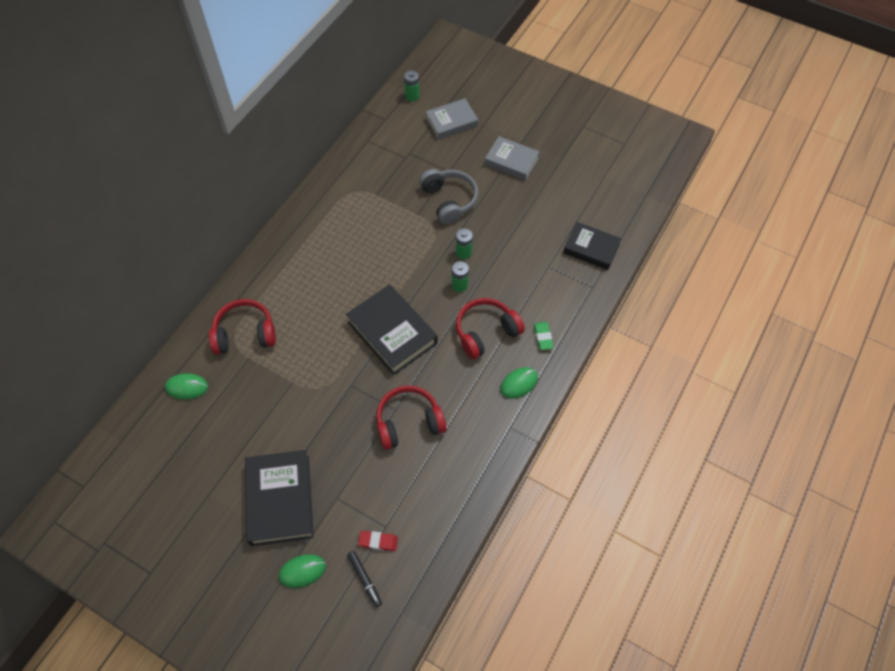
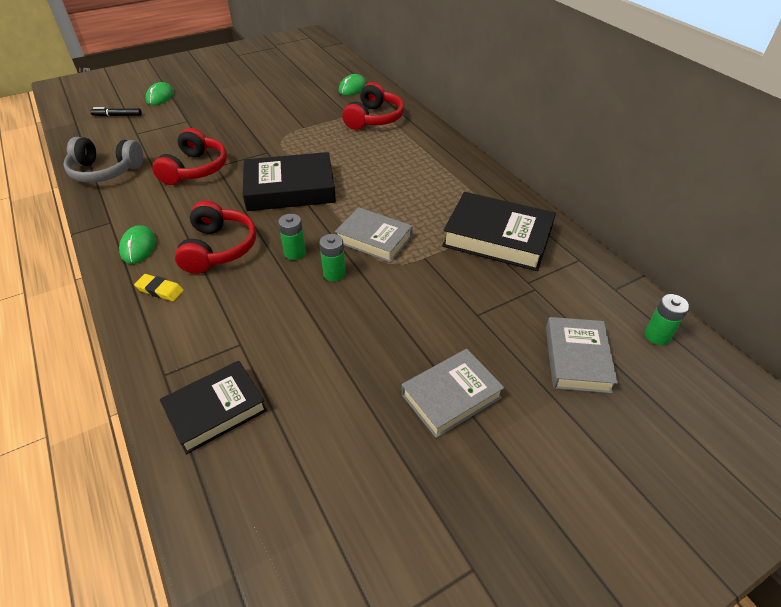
camera: 120 degrees right, 15 degrees down
(280, 500) = (218, 101): black book -> black book (497, 238)
(378, 541) = (131, 127): red eraser -> none
(416, 249) = (374, 239): none -> grey book
(449, 200) = (424, 294): grey headphones -> grey headphones (105, 171)
(543, 337) = (160, 290): green eraser -> yellow eraser

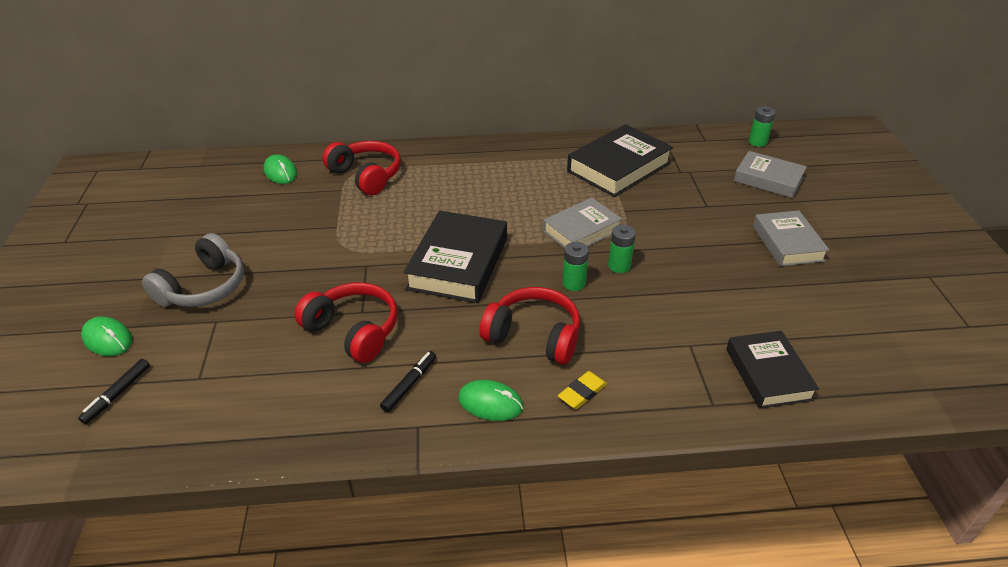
camera: 65 degrees left, 5 degrees down
(105, 171) = (281, 422): grey headphones -> grey headphones (203, 287)
(149, 207) = (409, 384): none -> black marker

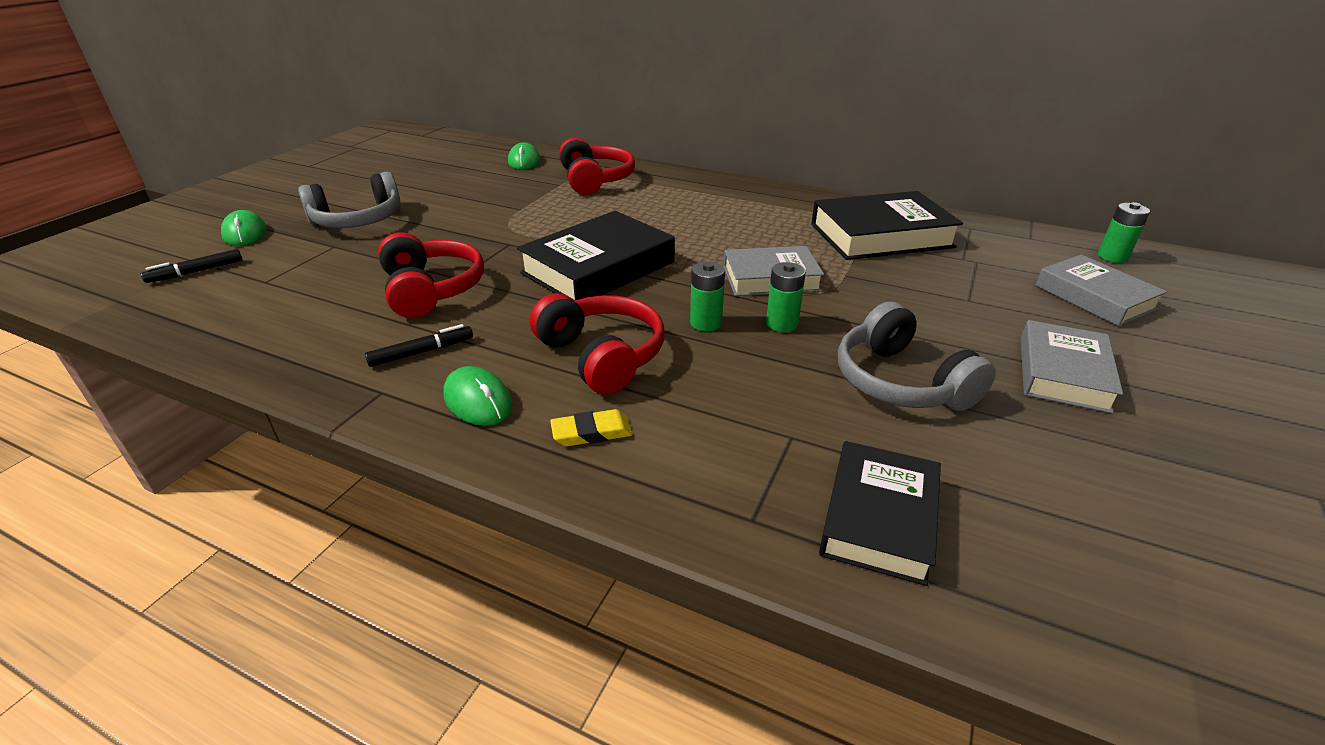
camera: 30 degrees right, 5 degrees down
(715, 283) = (900, 382): none -> grey headphones

